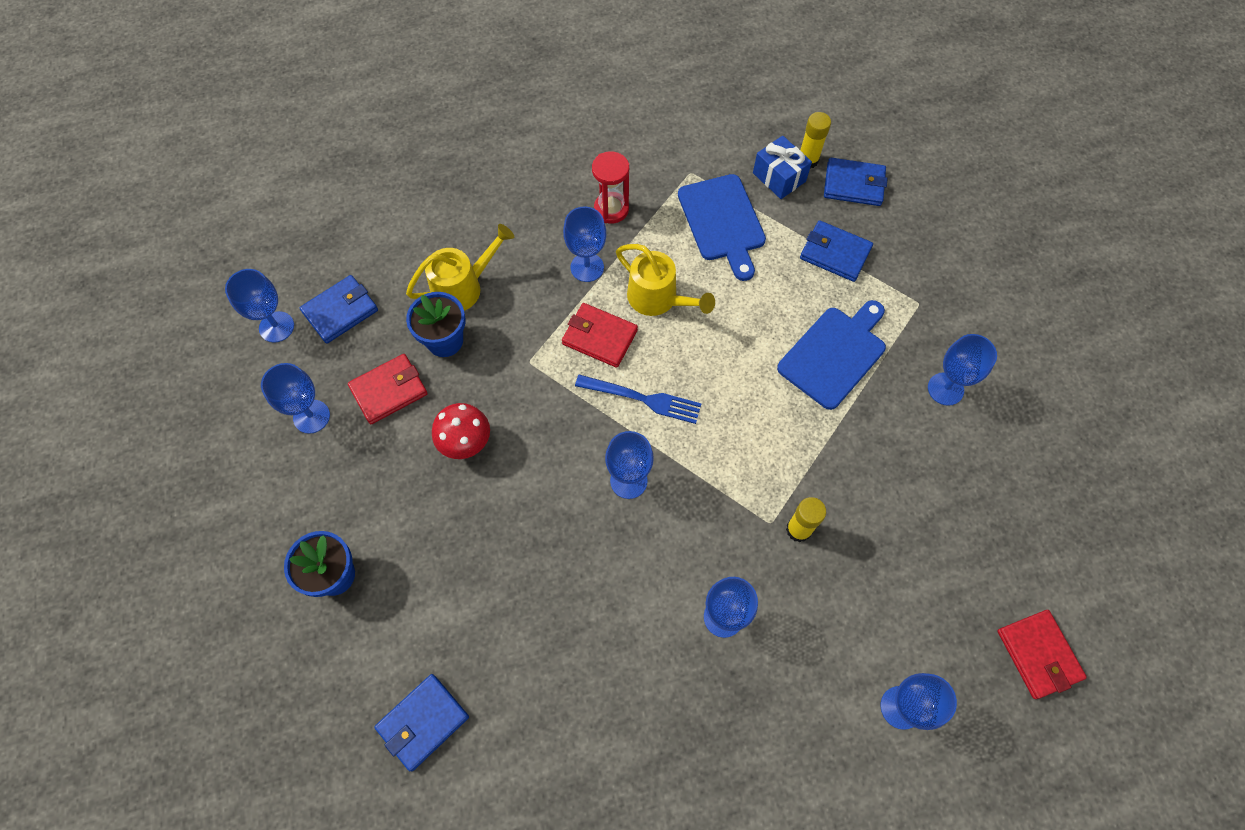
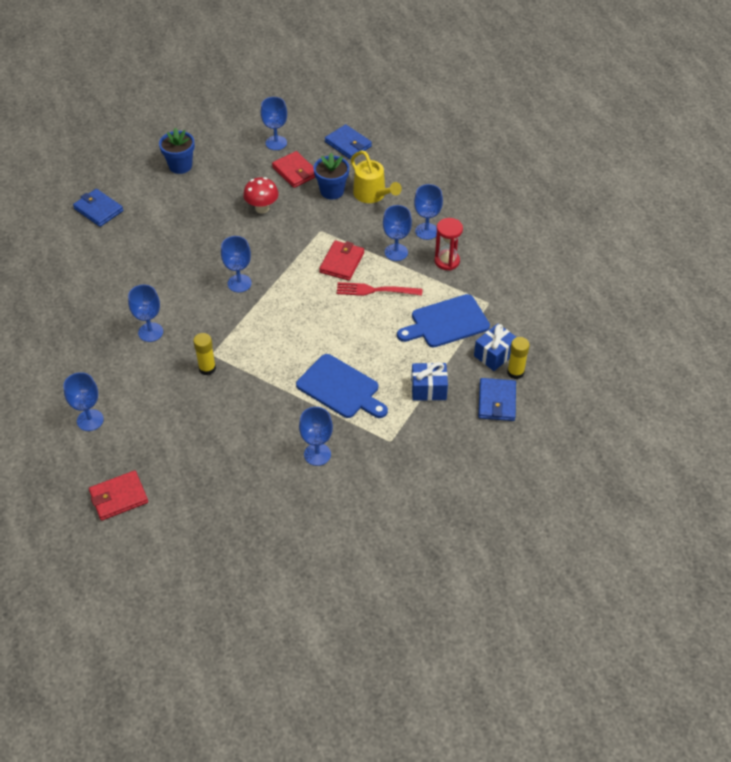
camera: 85 degrees right, 15 degrees down
(276, 327) = (334, 120): blue goblet -> blue goblet (426, 231)
(643, 399) = (297, 287): blue fork -> none
(658, 299) = (375, 290): yellow watering can -> red fork
(835, 253) = (428, 389): blue wallet -> blue gift

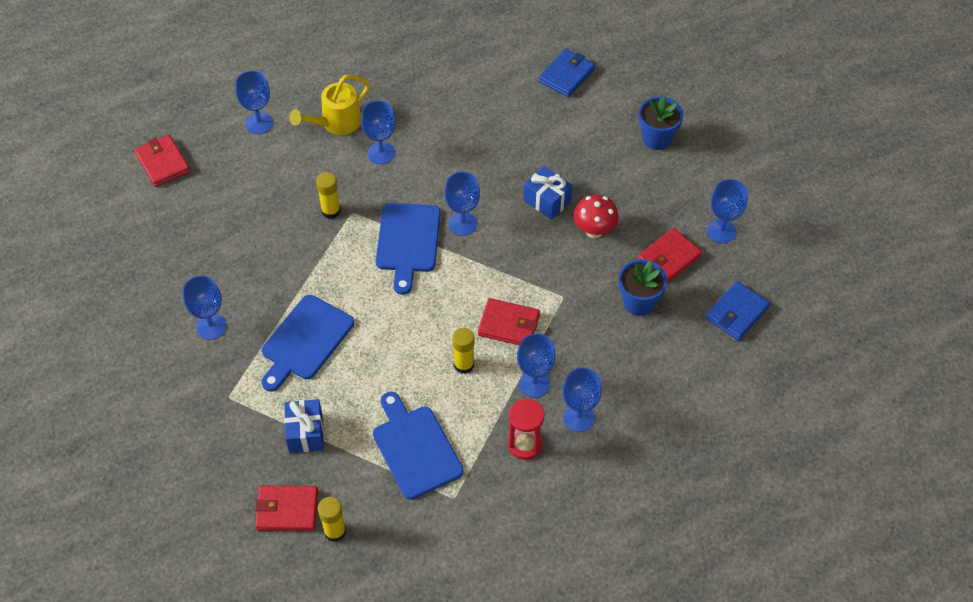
camera: 85 degrees right, 5 degrees up
(251, 318) = (408, 242): none -> blue cutting board
(373, 195) = (639, 349): yellow watering can -> yellow watering can (336, 123)
(375, 290) = (464, 365): red fork -> yellow glue stick
(494, 355) = (363, 506): blue gift -> blue gift (547, 201)
(497, 401) = (287, 510): blue wallet -> red wallet

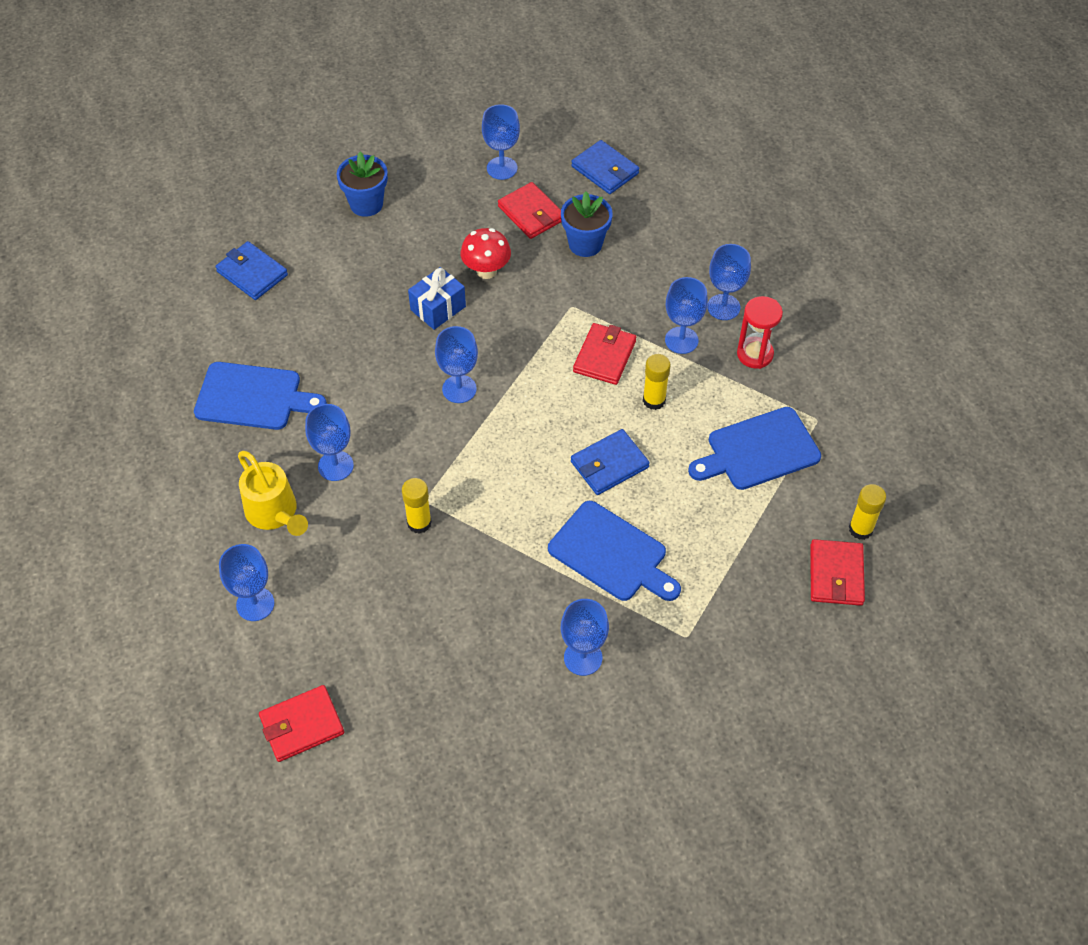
camera: 85 degrees left, 0 degrees up
(305, 433) = (737, 555): blue gift -> none
(393, 335) = (609, 464): none -> blue wallet
(408, 242) = (478, 444): blue cutting board -> blue cutting board (253, 397)

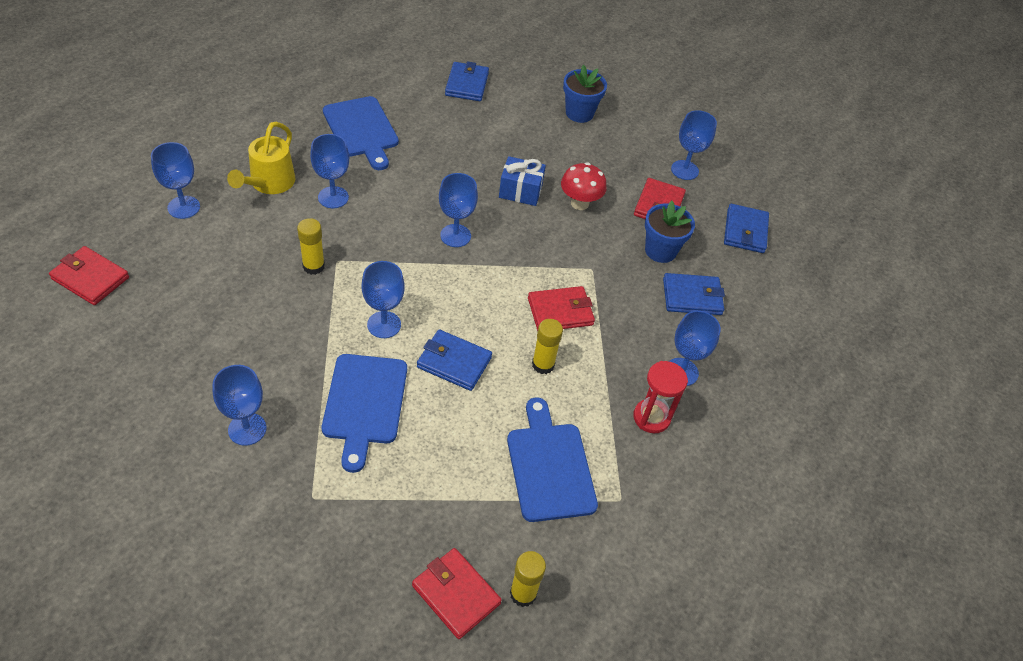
camera: 50 degrees right, 5 degrees down
(651, 252) = (692, 297): none -> blue wallet
(681, 340) = (621, 357): blue goblet -> blue goblet (384, 325)
(758, 450) = (549, 466): blue cutting board -> blue cutting board turned 45 degrees clockwise
(836, 575) = (456, 594): red wallet -> red wallet turned 75 degrees clockwise

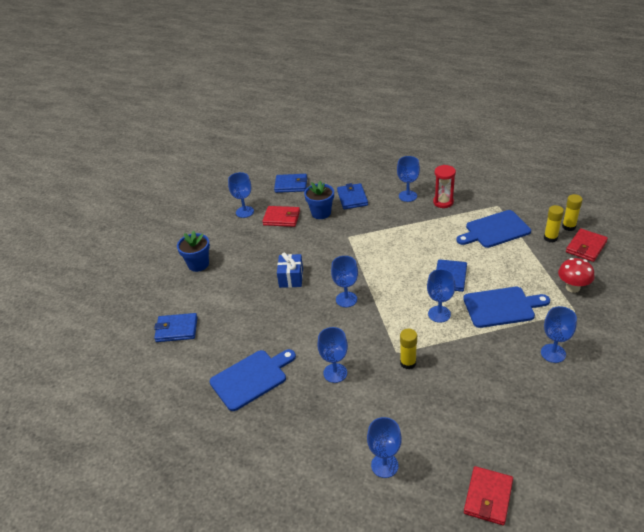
camera: 90 degrees left, 10 degrees down
(269, 184) = (335, 417): yellow watering can -> none
(543, 365) = (431, 243): yellow glue stick -> yellow glue stick (550, 238)
(560, 311) = (388, 243): red wallet -> none
(579, 203) = (292, 250): red mushroom -> red mushroom (572, 287)

